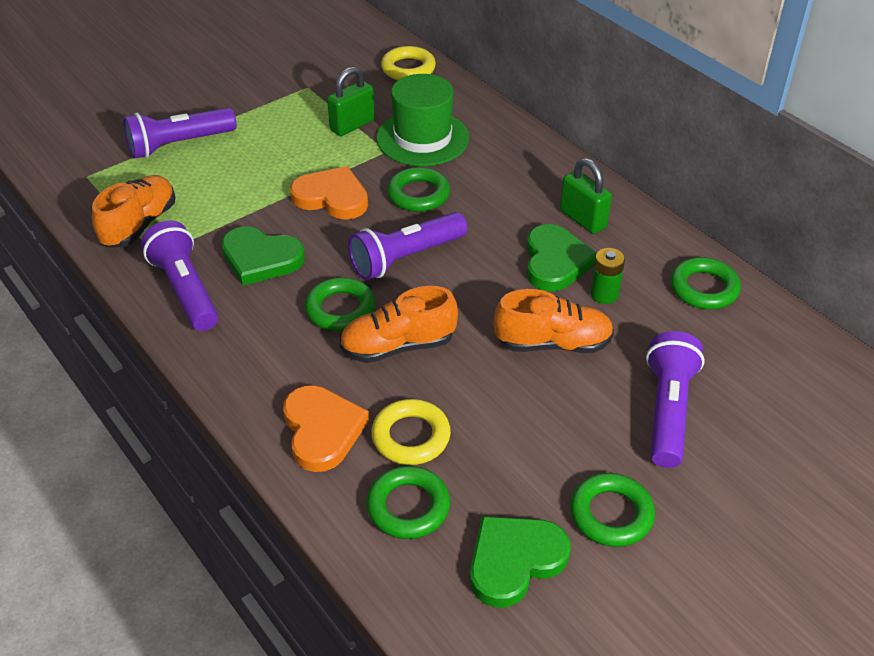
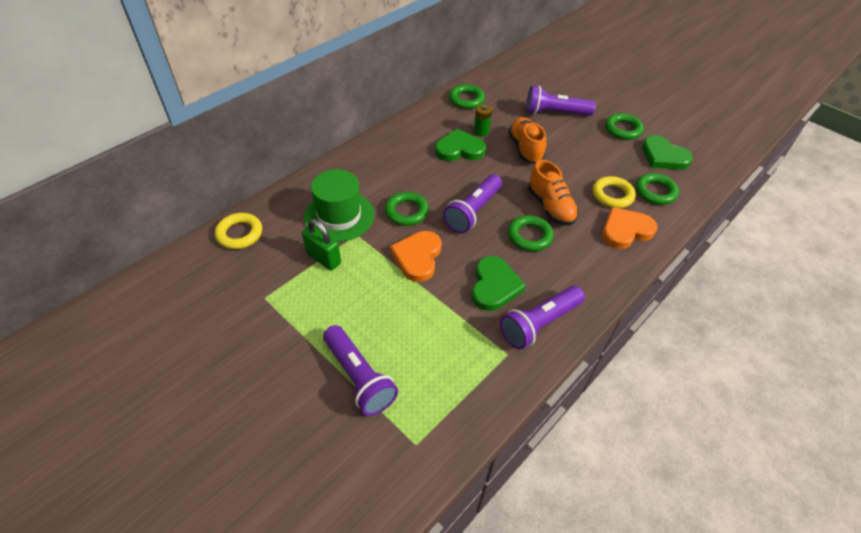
camera: 100 degrees left, 5 degrees up
(139, 225) = (475, 376): orange shoe -> none
(406, 257) = (473, 211): purple flashlight -> purple flashlight turned 75 degrees clockwise
(583, 219) = (418, 140): green padlock -> none

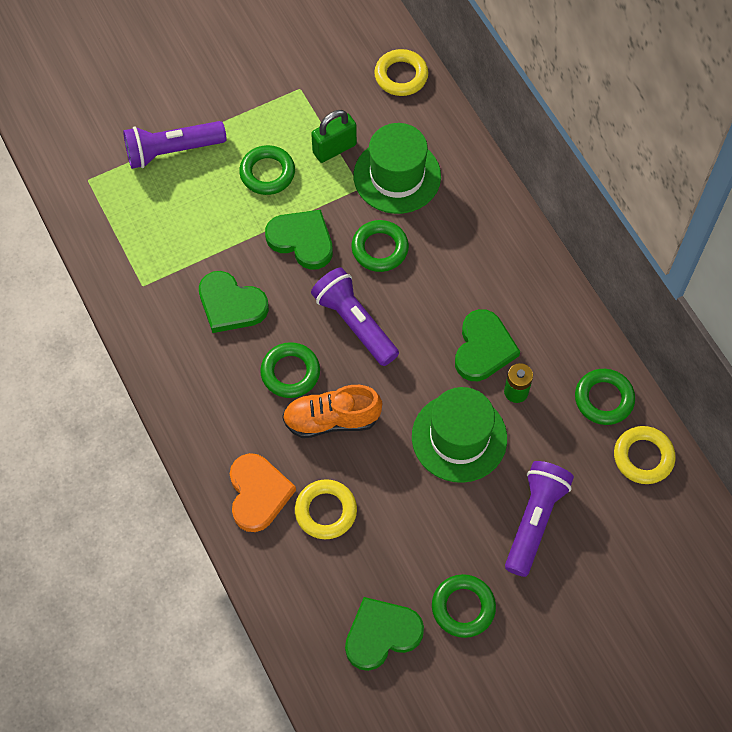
camera: 110 degrees right, 15 degrees up
(417, 257) = (302, 240): orange heart -> green heart
(493, 83) = (643, 457): none -> yellow ring
(525, 149) = (459, 437): orange shoe -> green hat
(539, 323) = (164, 330): purple flashlight -> none
(655, 192) = (312, 575): green ring -> green ring (267, 173)

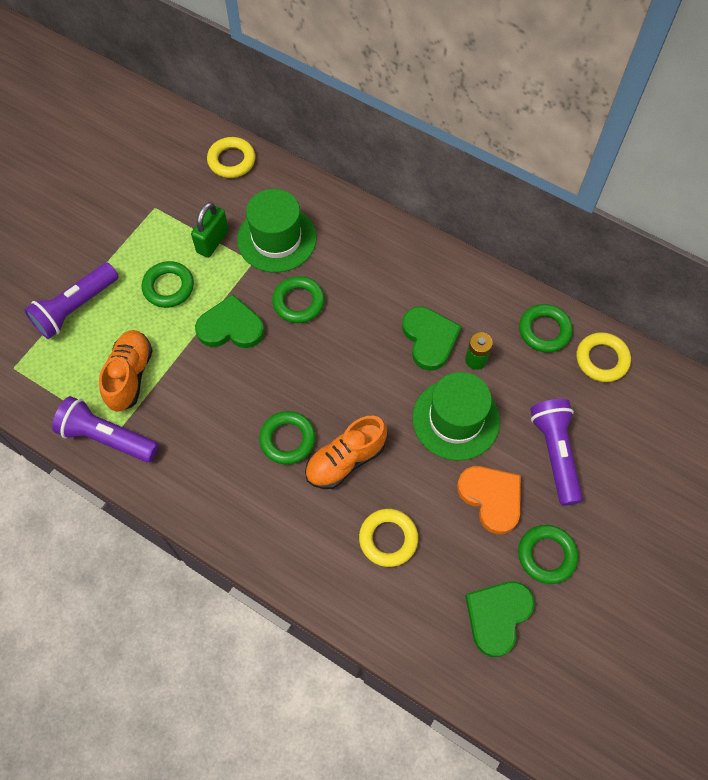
camera: 30 degrees left, 0 degrees up
(184, 240) = (130, 376): none -> orange shoe
(231, 305) = (203, 409): green heart -> none
(258, 493) = (323, 556): orange heart -> orange heart (491, 498)
(355, 323) = (315, 371): purple flashlight -> purple flashlight (107, 437)

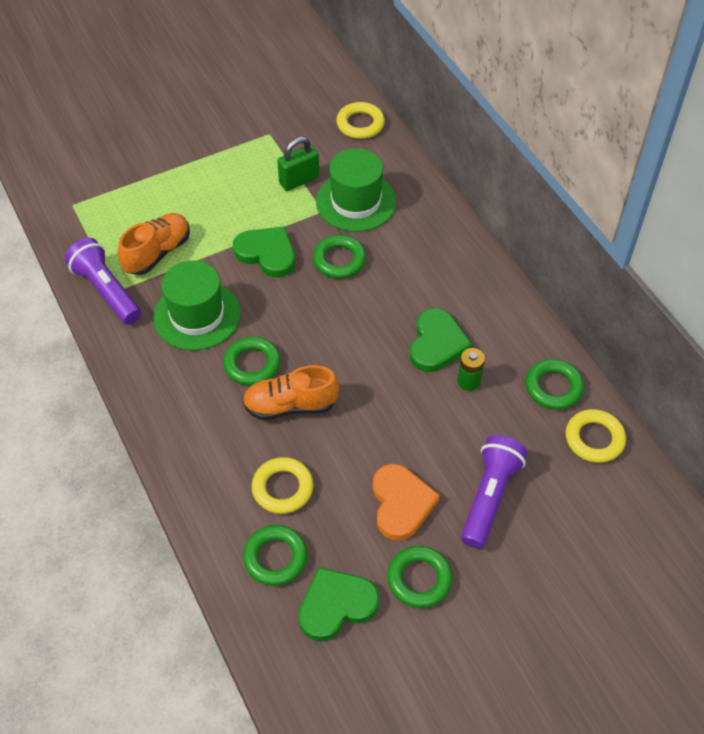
camera: 30 degrees right, 10 degrees down
(75, 308) = (151, 182): purple flashlight -> none
(168, 287) = (237, 199): green ring -> green ring (275, 557)
(456, 419) = (414, 421): green hat -> green hat (197, 315)

